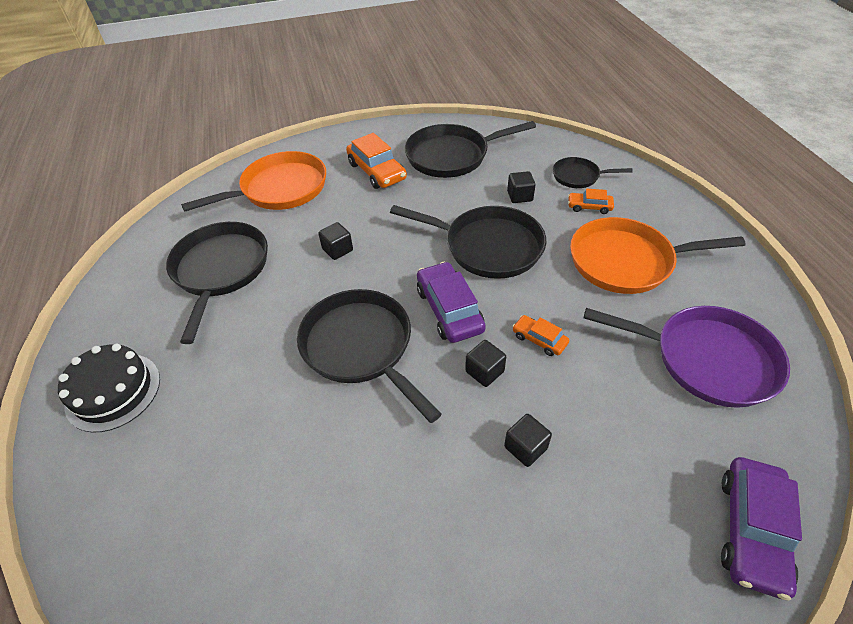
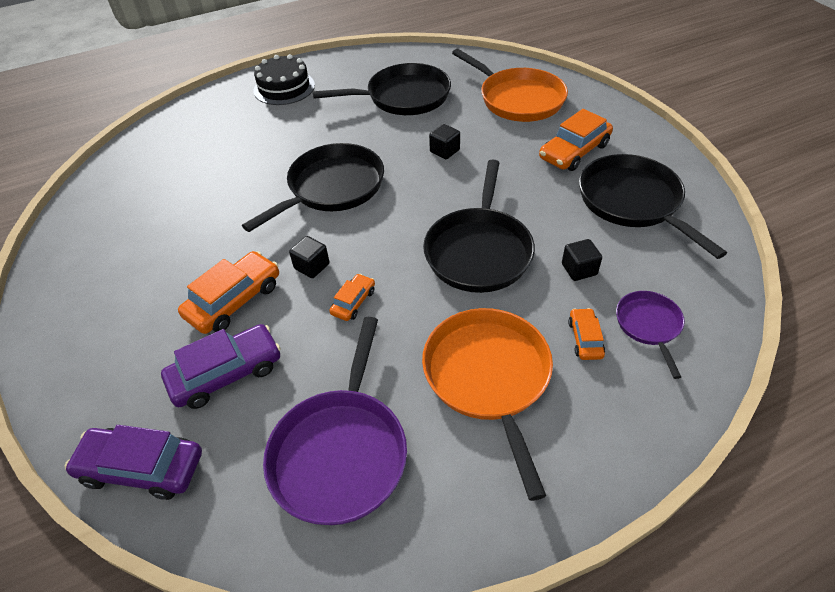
camera: 80 degrees right, 0 degrees up
(449, 310) = (382, 234): purple car -> purple car (226, 373)
(525, 447) = (234, 300): black cube -> orange car
(578, 176) = (649, 325): black pan -> purple pan

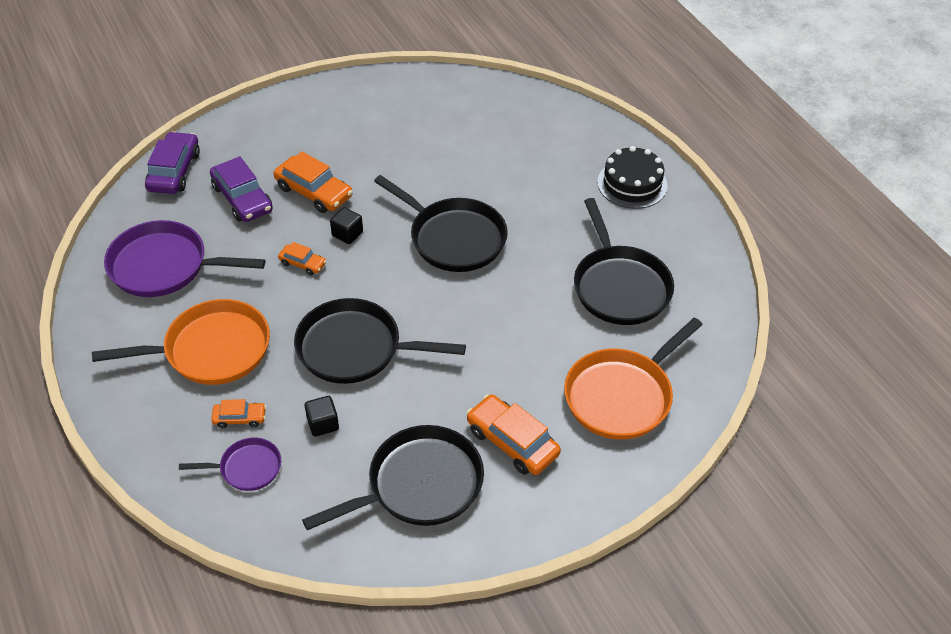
camera: 85 degrees right, 0 degrees up
(444, 151) = (513, 324): black cube -> none

